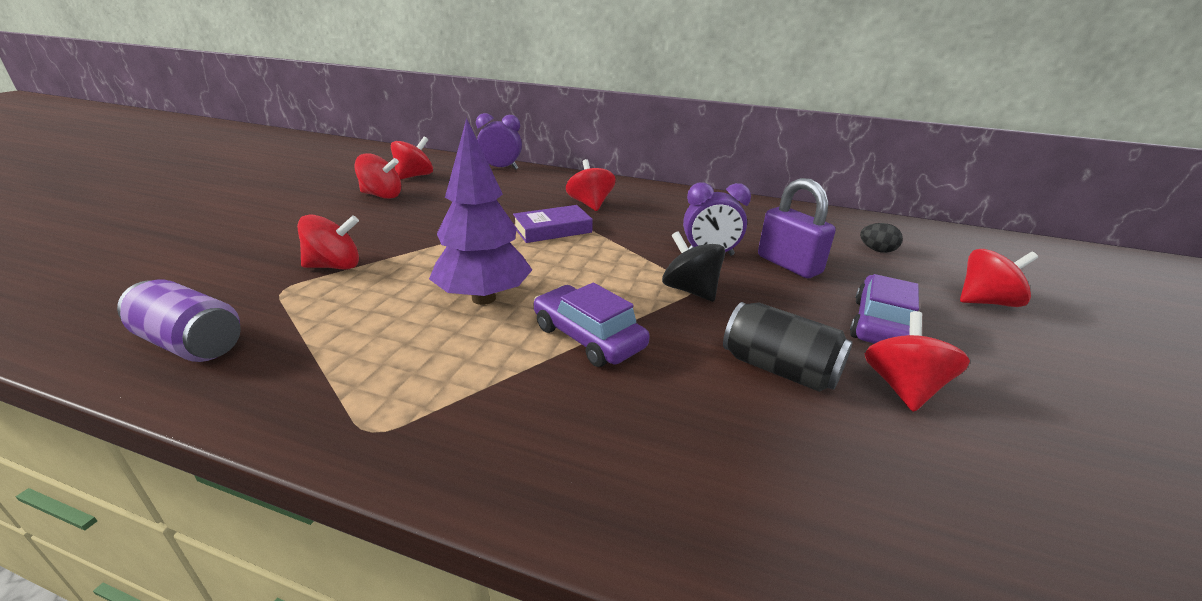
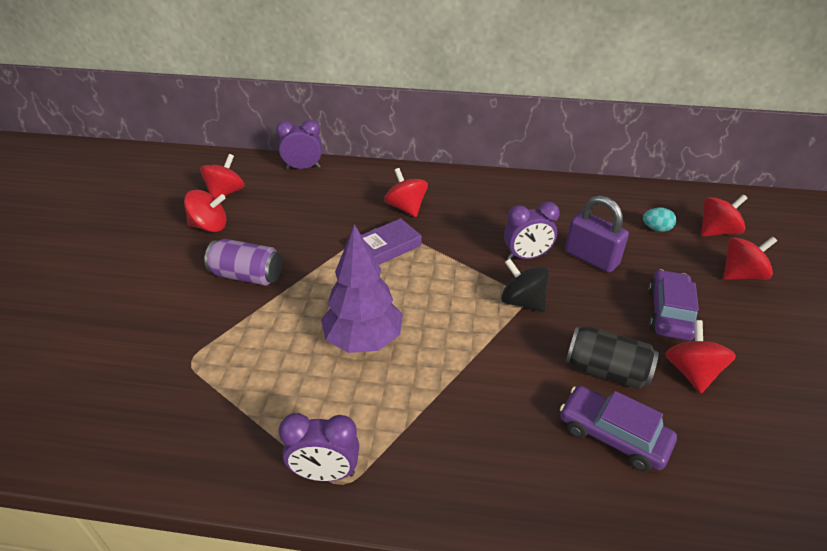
camera: 10 degrees left, 10 degrees up
(191, 343) = (154, 432): purple can -> purple can (247, 276)
(335, 266) = (219, 326): red spinning top -> red spinning top (716, 231)
(357, 416) = (325, 473): none -> purple clock
(588, 337) = (461, 366): purple car -> purple car (613, 435)
(877, 250) = (656, 229): black egg -> turquoise egg

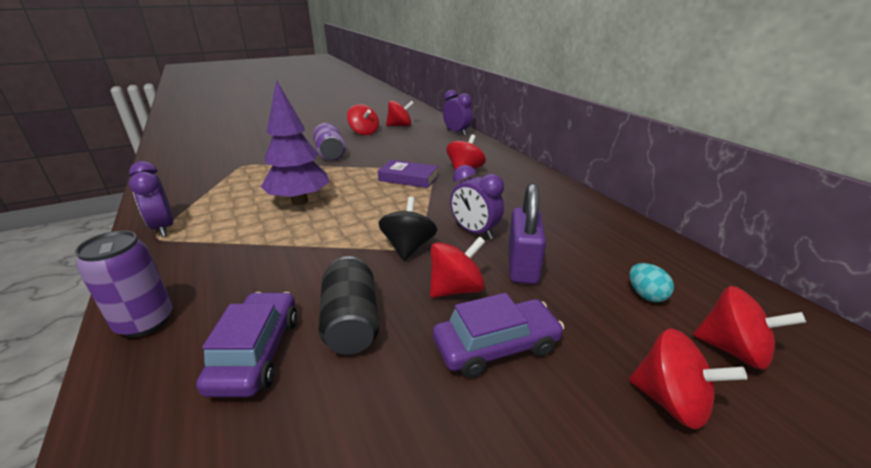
camera: 55 degrees right, 10 degrees down
(526, 506) = (145, 322): none -> purple can
(691, 372) = (402, 393): red spinning top -> red spinning top (456, 289)

